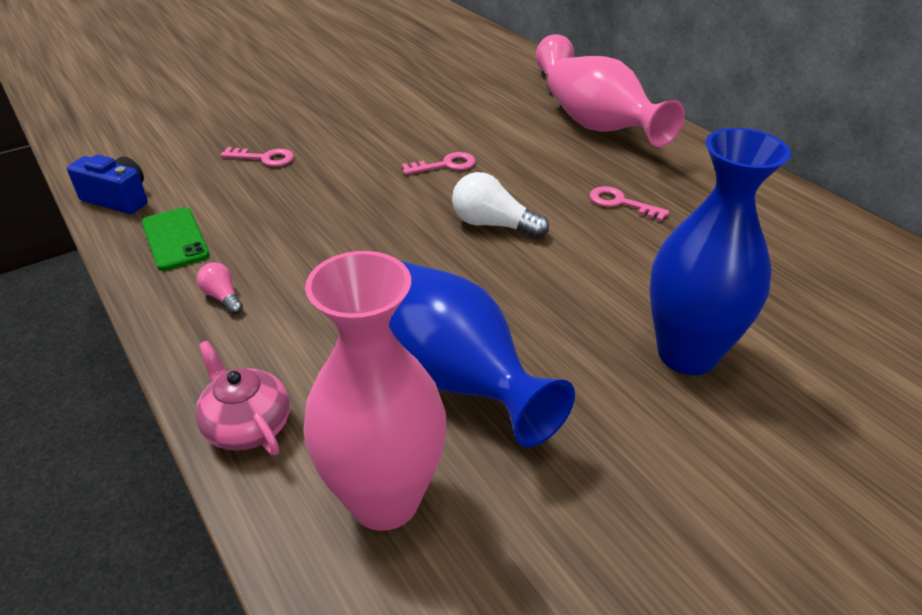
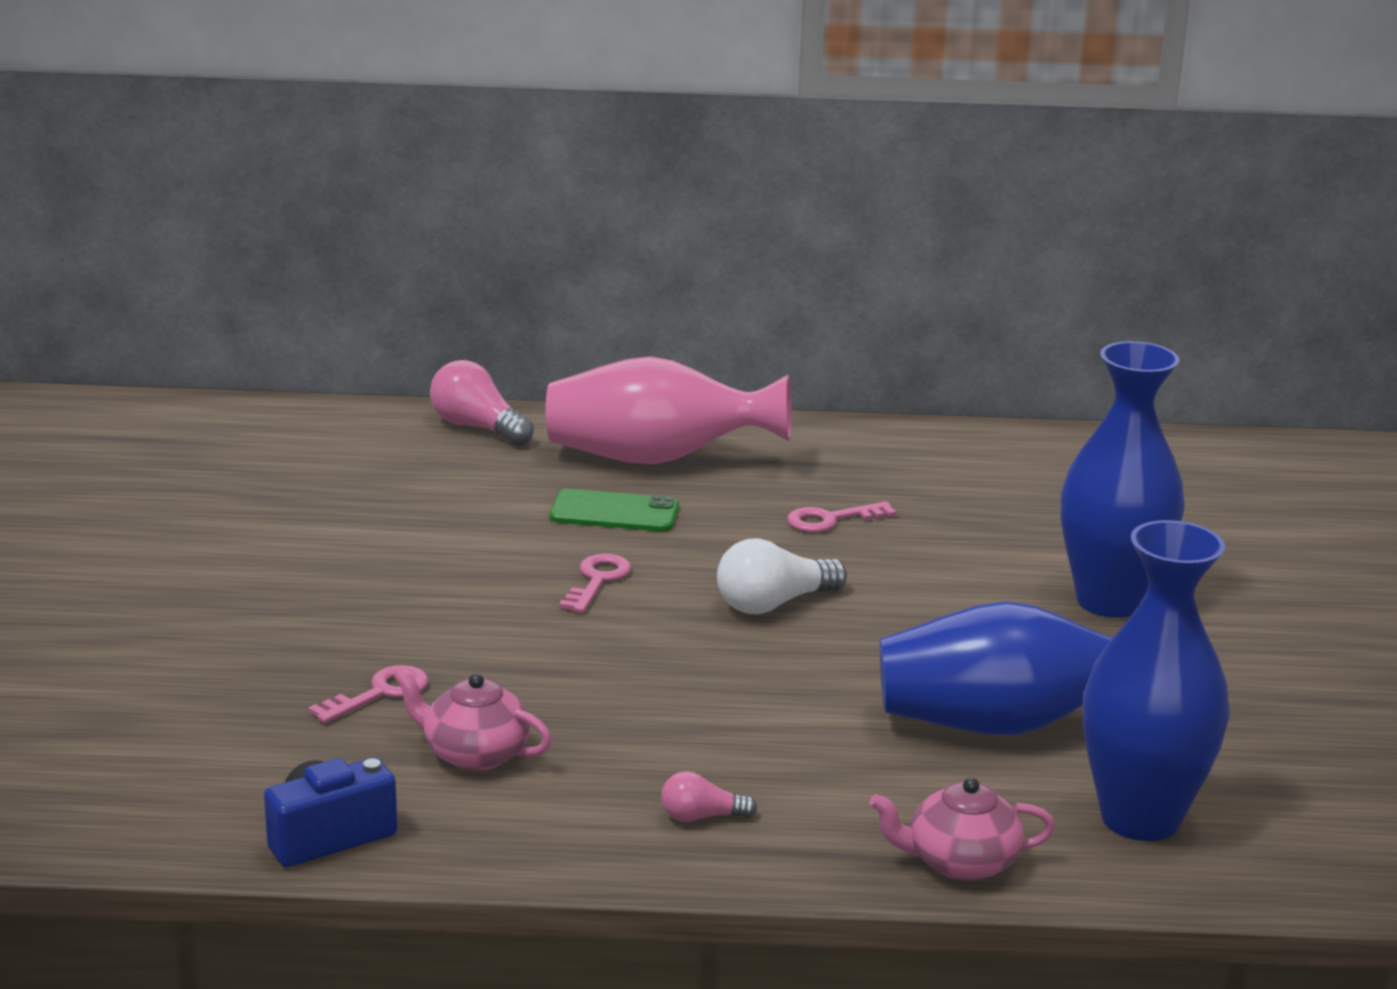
camera: 55 degrees left, 15 degrees down
(175, 239) = (513, 817): green phone -> green phone (614, 512)
(229, 204) = (474, 754): none -> pink teapot
(384, 499) = (1140, 818): pink vase -> blue vase

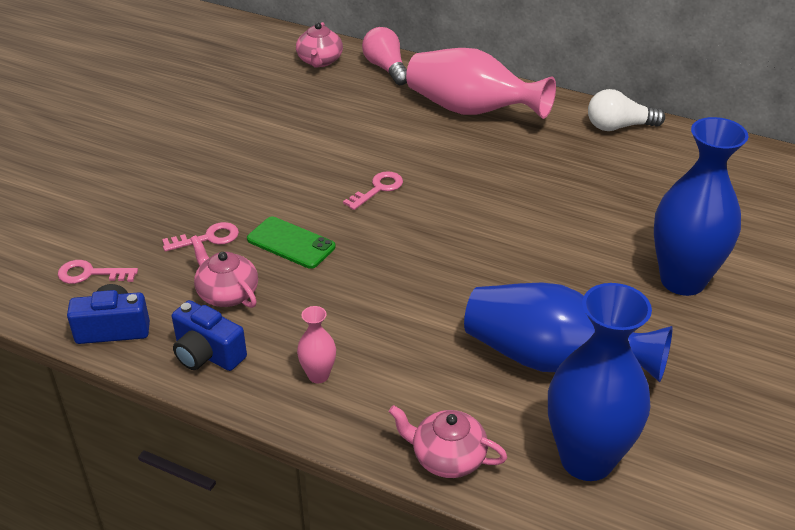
camera: 25 degrees right, 15 degrees up
(359, 435) = (320, 61): none -> pink teapot
(510, 832) = (207, 354): none -> blue camera
(614, 512) = (421, 143): green phone -> green phone (291, 243)
(701, 817) = (318, 375): pink light bulb -> pink vase
(774, 604) = (468, 230): white light bulb -> white light bulb (618, 127)
(831, 520) = (545, 176): pink key -> pink key (91, 274)

